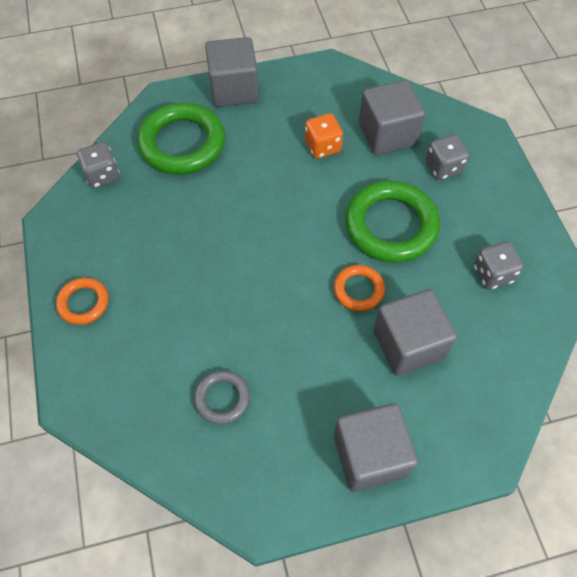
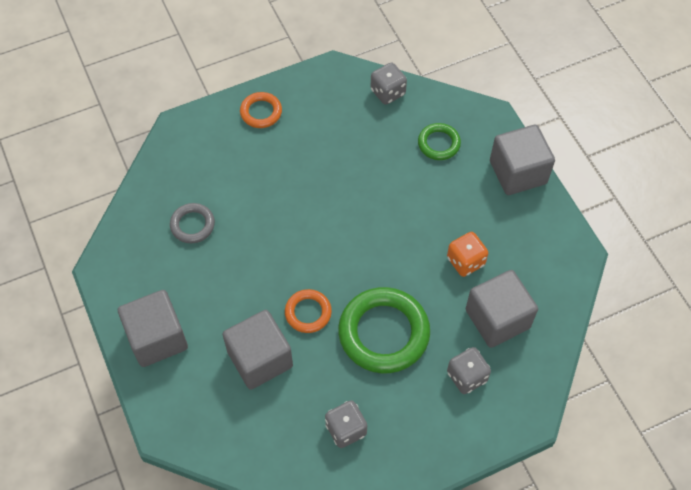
camera: 80 degrees right, 0 degrees up
(182, 143) = (439, 144): green ring -> green ring, size x0.52

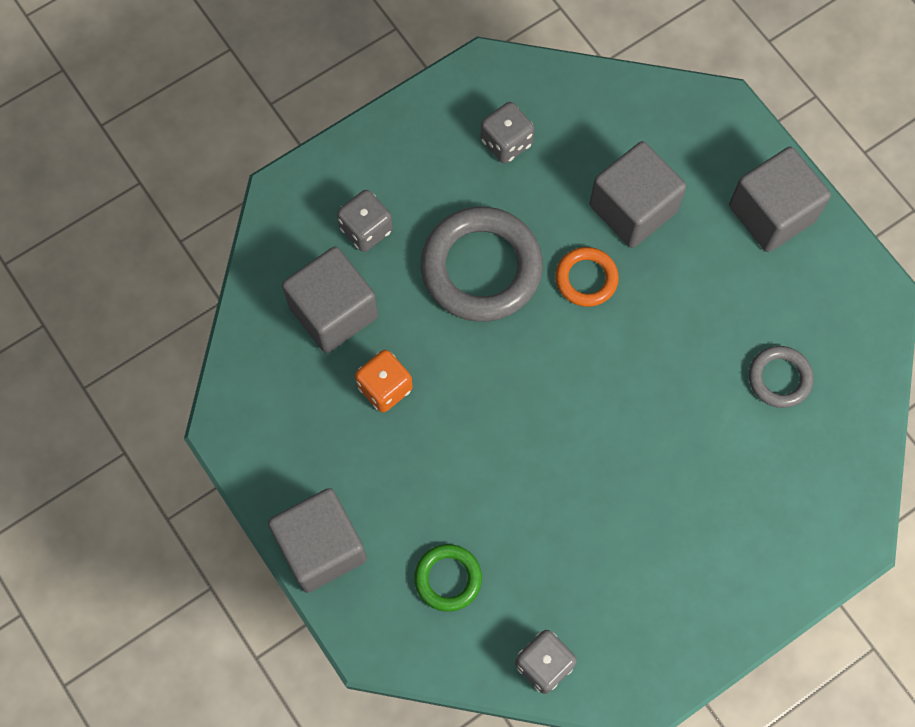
camera: 170 degrees right, 10 degrees up
(261, 112) = (737, 589): orange ring -> none
(383, 333) = (481, 268): green ring -> grey ring

